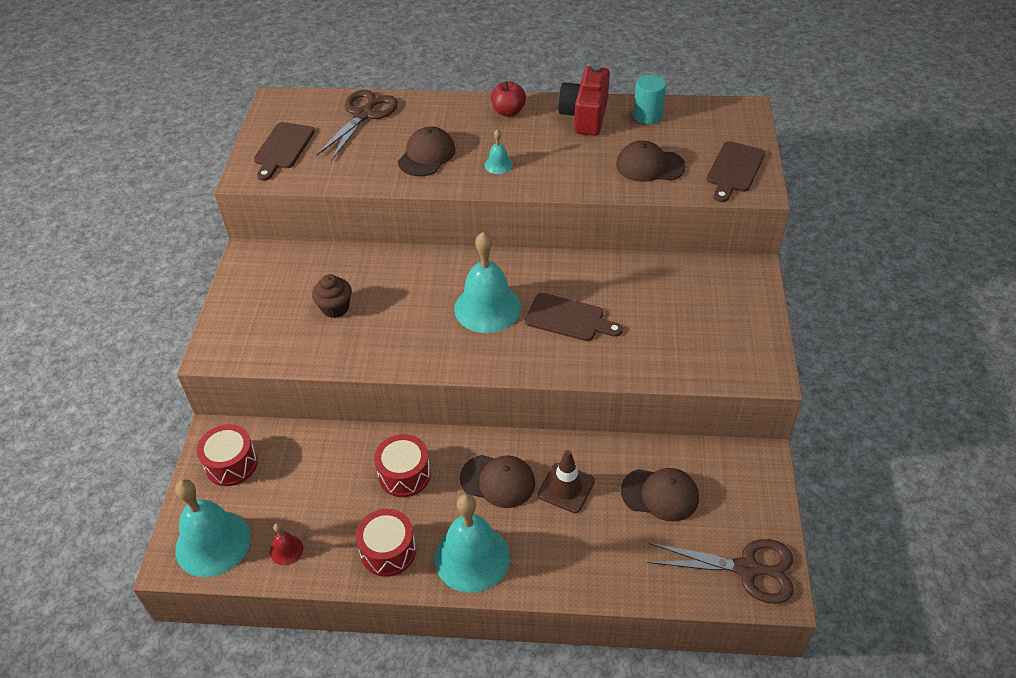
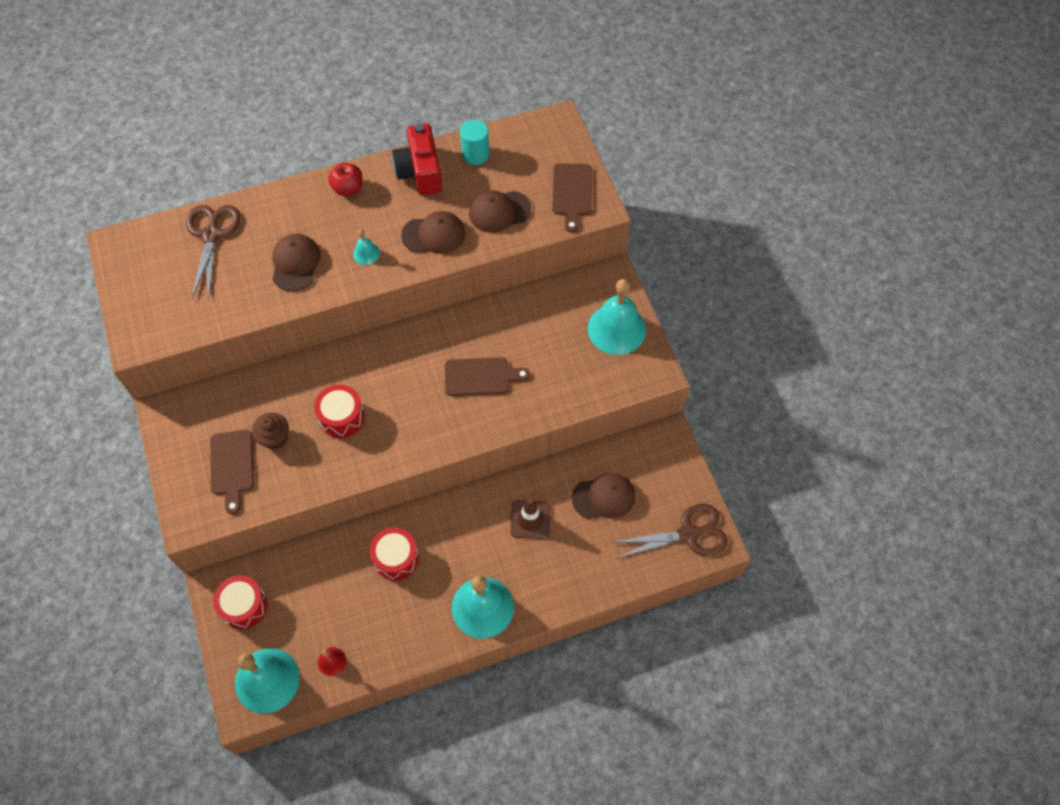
camera: 25 degrees left, 15 degrees up
(283, 148) = (153, 299): brown cutting board -> brown cutting board (232, 466)
(388, 551) = (414, 628): red drum -> red drum (342, 417)
(487, 308) = (408, 390): turquoise bell -> turquoise bell (616, 329)
(498, 481) = (474, 534): brown cap -> brown cap (434, 234)

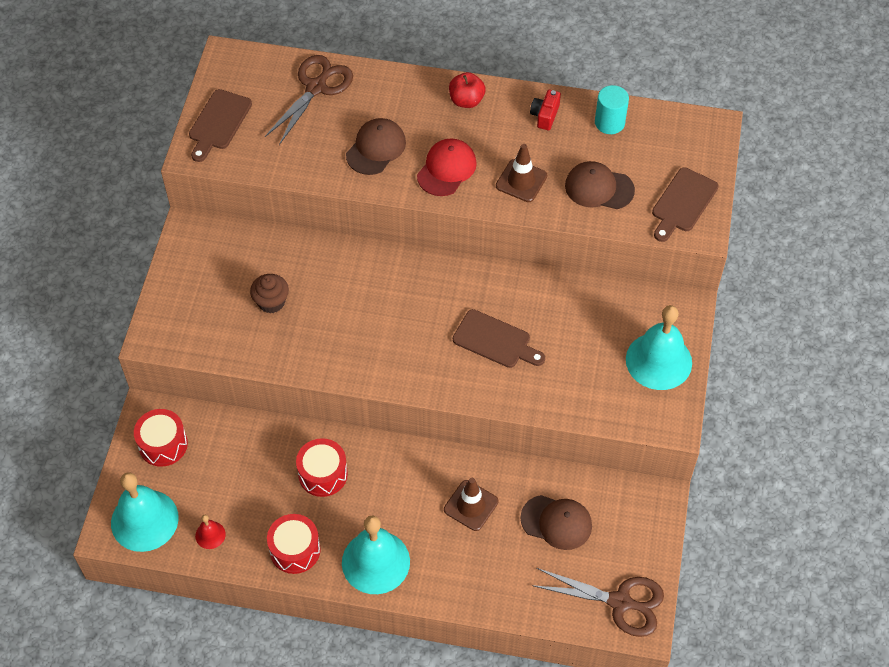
camera: 30 degrees right, 5 degrees down
(232, 466) = (219, 308): brown cutting board -> brown cutting board (219, 123)
(342, 417) = (342, 314): red drum -> red drum (295, 550)
(366, 253) = (446, 169): turquoise bell -> red cap
(420, 172) = (545, 115): red camera -> red camera, size x0.53
(434, 234) = (521, 181): brown cap -> brown traffic cone

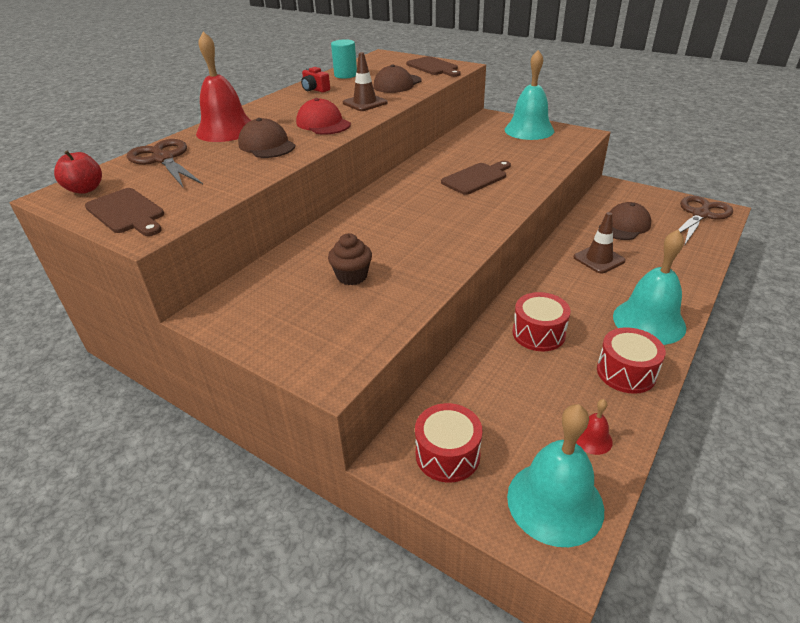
camera: 65 degrees left, 20 degrees down
(398, 97) = (226, 130): none -> red bell
(466, 100) = (266, 109): red apple -> red apple (85, 189)

